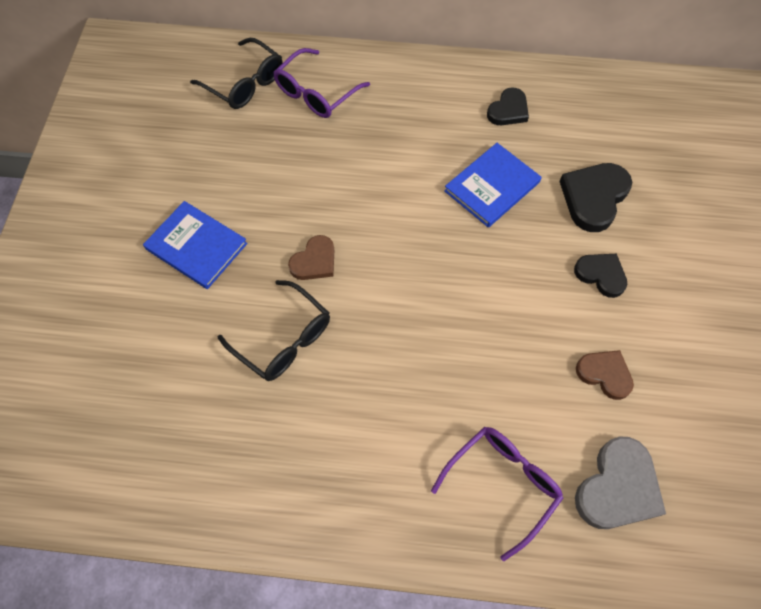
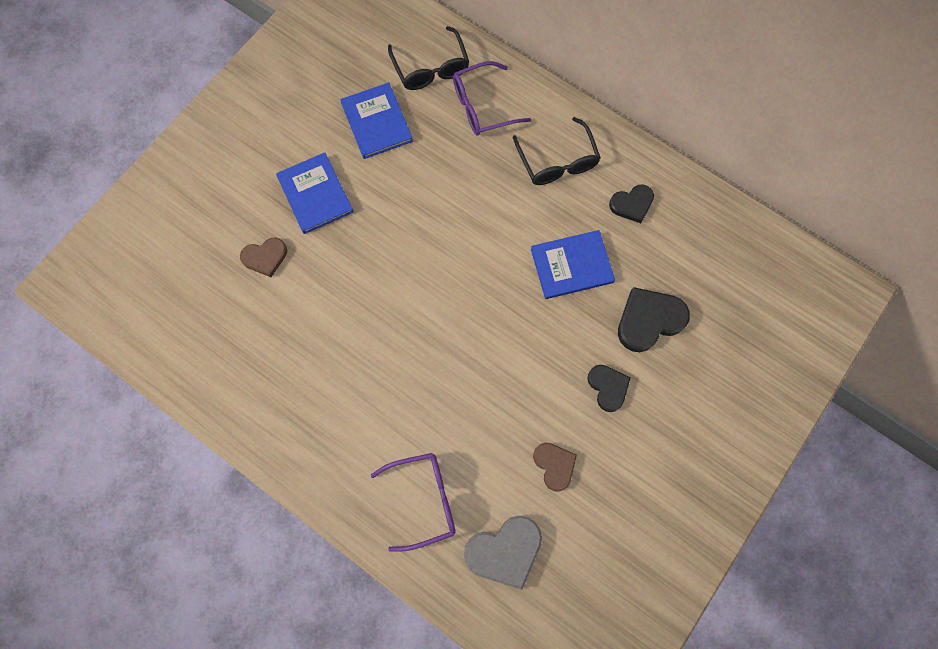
camera: 30 degrees right, 10 degrees up
(220, 152) = (377, 122): none -> blue book
(283, 339) = (336, 304): black glasses -> black glasses (557, 162)
(314, 261) = (394, 254): brown heart -> brown heart (265, 257)

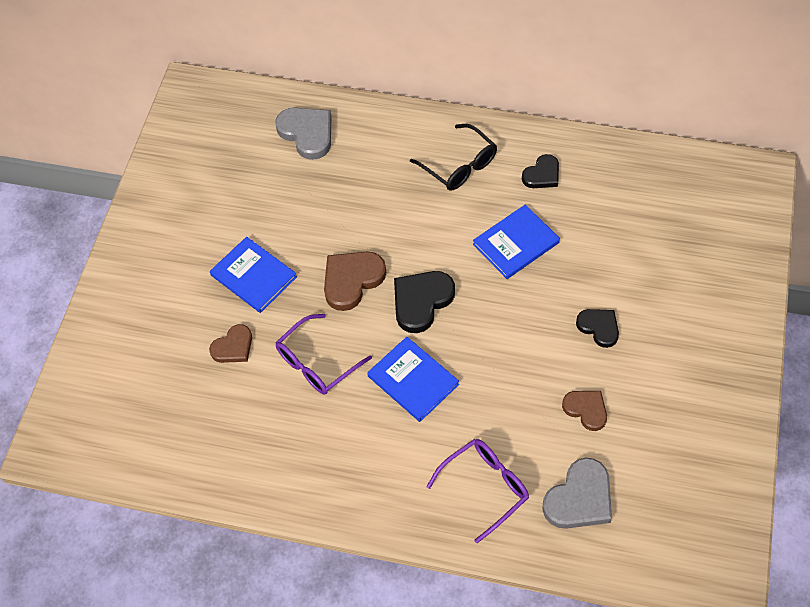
camera: 20 degrees left, 15 degrees down
(377, 122) = (280, 195): blue book -> blue book (413, 380)
(401, 237) = (352, 280): none -> brown heart
(431, 68) = (307, 133): black glasses -> grey heart
(482, 106) = (369, 147): purple glasses -> purple glasses (316, 363)
(649, 320) = (605, 260): black heart -> black heart (421, 301)

